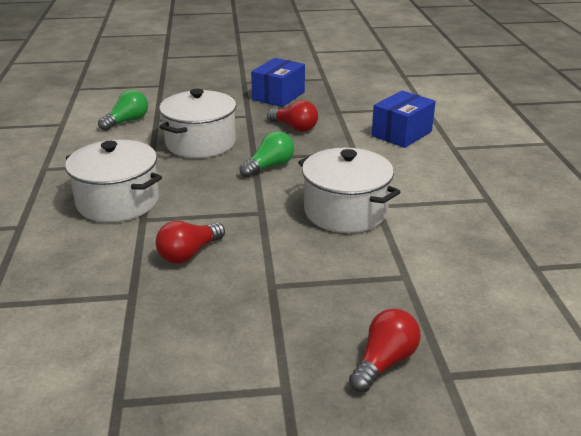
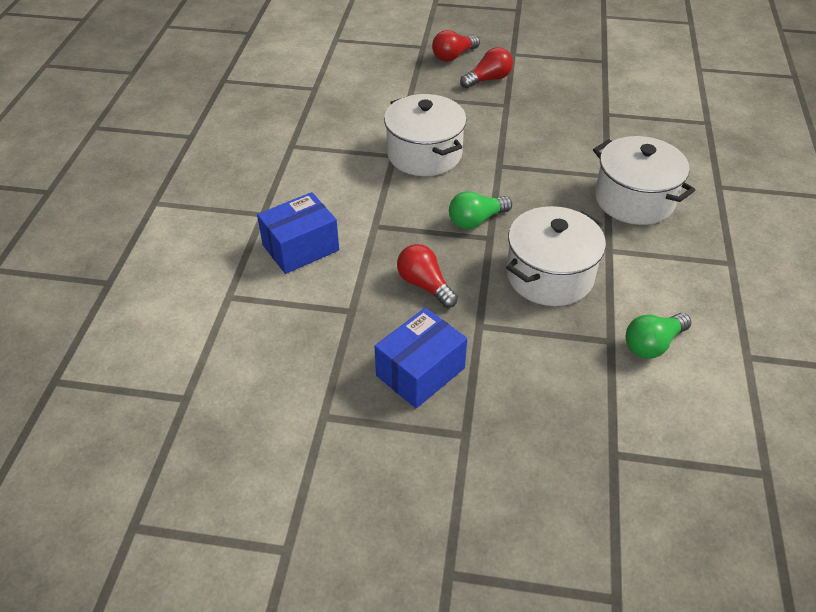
camera: 165 degrees left, 15 degrees up
(189, 253) = (565, 137): red light bulb -> red light bulb (488, 79)

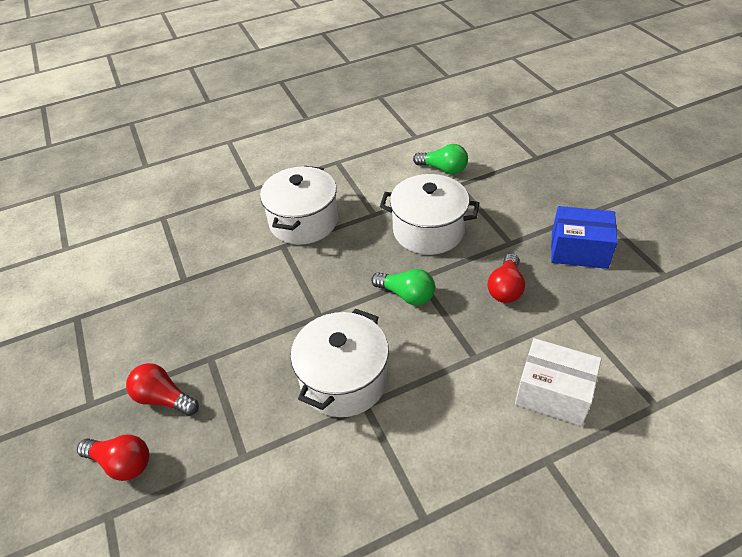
camera: 120 degrees left, 0 degrees up
(300, 248) = (553, 393): blue box -> white box

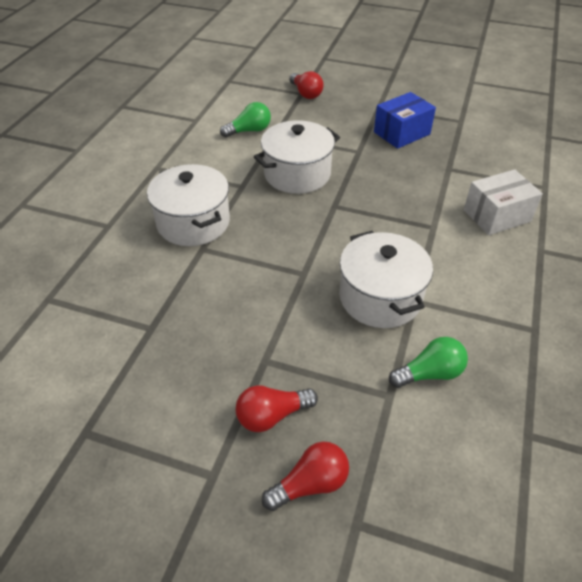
camera: 50 degrees left, 0 degrees up
(406, 295) = (342, 221): green light bulb -> green light bulb (429, 373)
(505, 288) = (393, 178): red light bulb -> red light bulb (306, 93)

